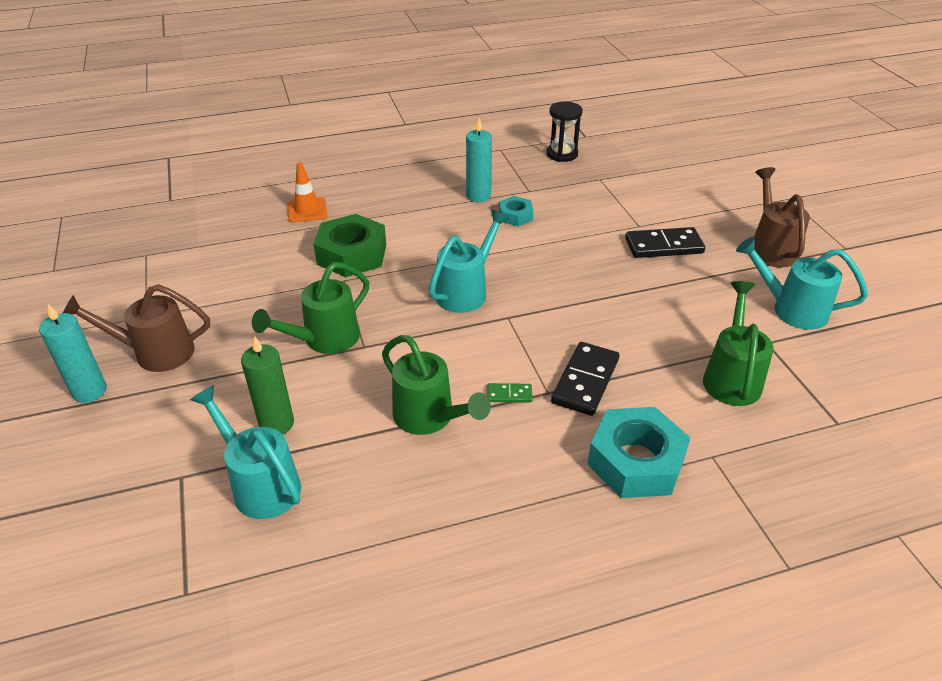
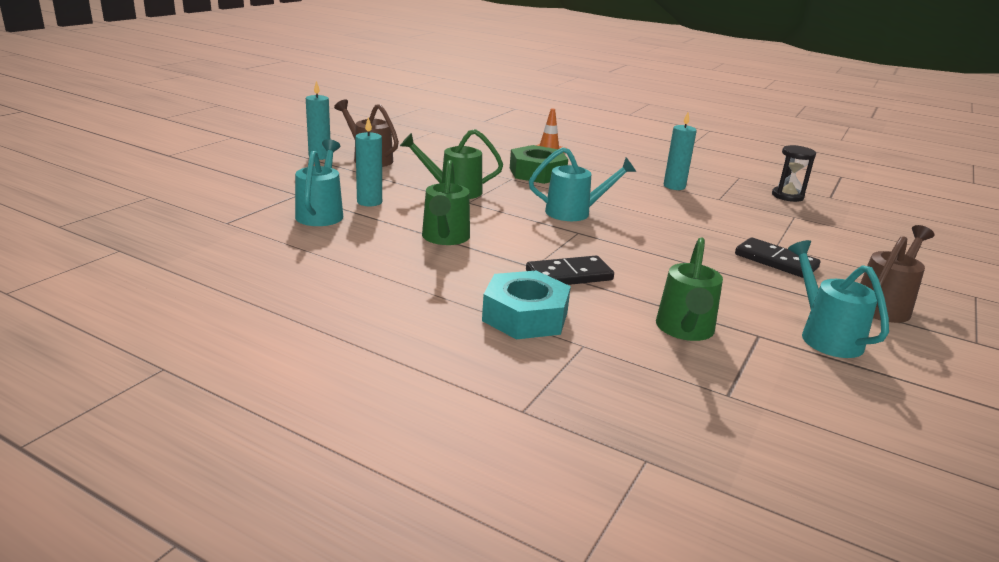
camera: 45 degrees right, 15 degrees down
(276, 424) = (369, 202): green candle -> turquoise candle
(509, 394) = (508, 255): green domino -> none
(515, 216) = (682, 203): turquoise nut -> none
(731, 377) = (685, 330): green watering can -> green watering can turned 135 degrees clockwise

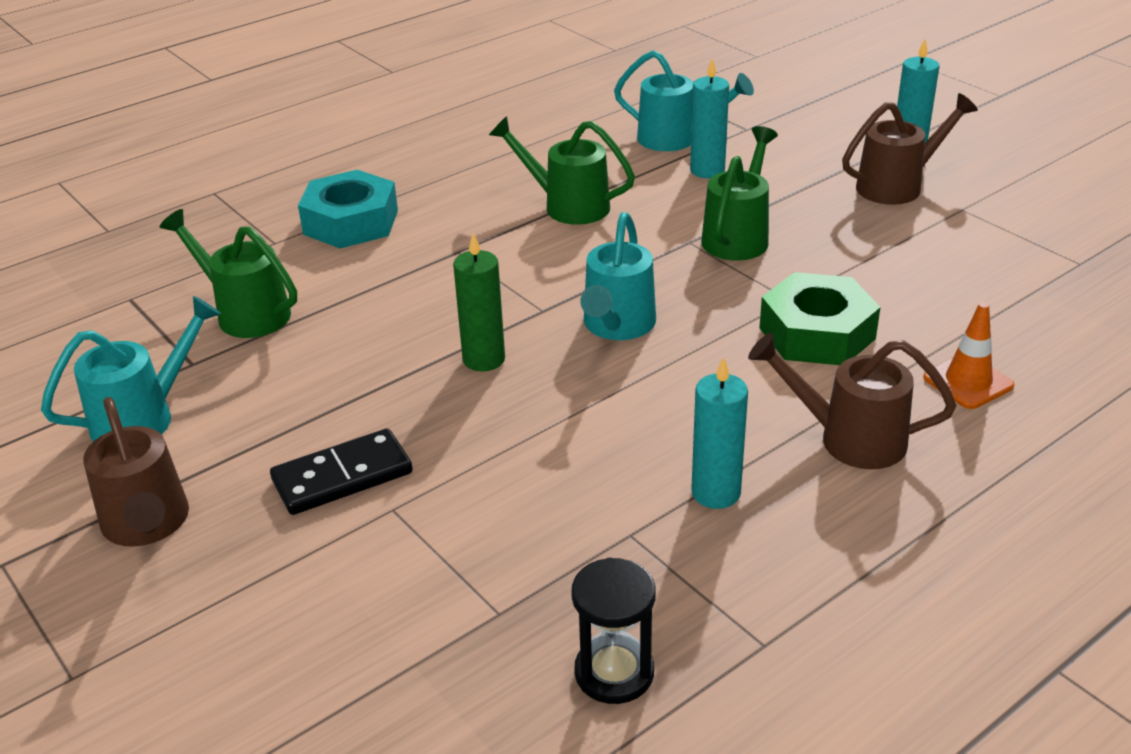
camera: 115 degrees right, 10 degrees up
(569, 275) = (419, 270): black domino -> none
(611, 167) = (849, 439): none -> brown watering can
(641, 241) = (484, 359): none -> green candle
(825, 336) = (143, 418): turquoise watering can -> turquoise watering can turned 45 degrees counterclockwise

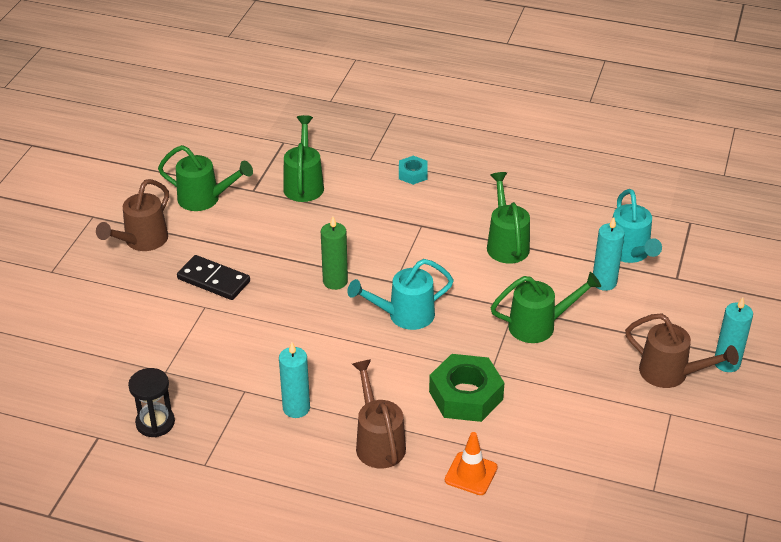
camera: 55 degrees right, 5 degrees up
(143, 418) = (205, 199): turquoise watering can -> green watering can
(351, 222) = (413, 174): turquoise nut -> turquoise nut, size x0.53

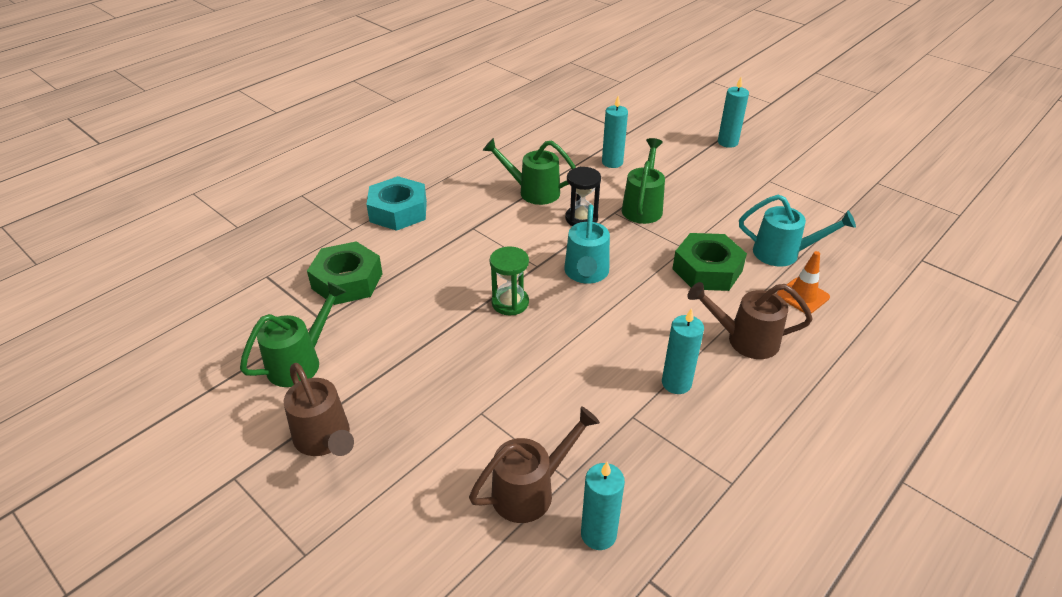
camera: 65 degrees left, 0 degrees up
(124, 401) = (598, 534): none -> turquoise candle
(155, 423) = (648, 512): black hourglass -> black hourglass (581, 218)
(213, 280) = (443, 393): black domino -> none
(304, 184) = (347, 281): green watering can -> green nut
(335, 281) = (510, 303): green candle -> green hourglass
(413, 174) = (398, 211): turquoise nut -> turquoise nut, size x1.89
(630, 253) = (587, 142): turquoise watering can -> turquoise watering can (783, 253)
(670, 373) = (727, 167): brown watering can -> brown watering can (530, 490)

